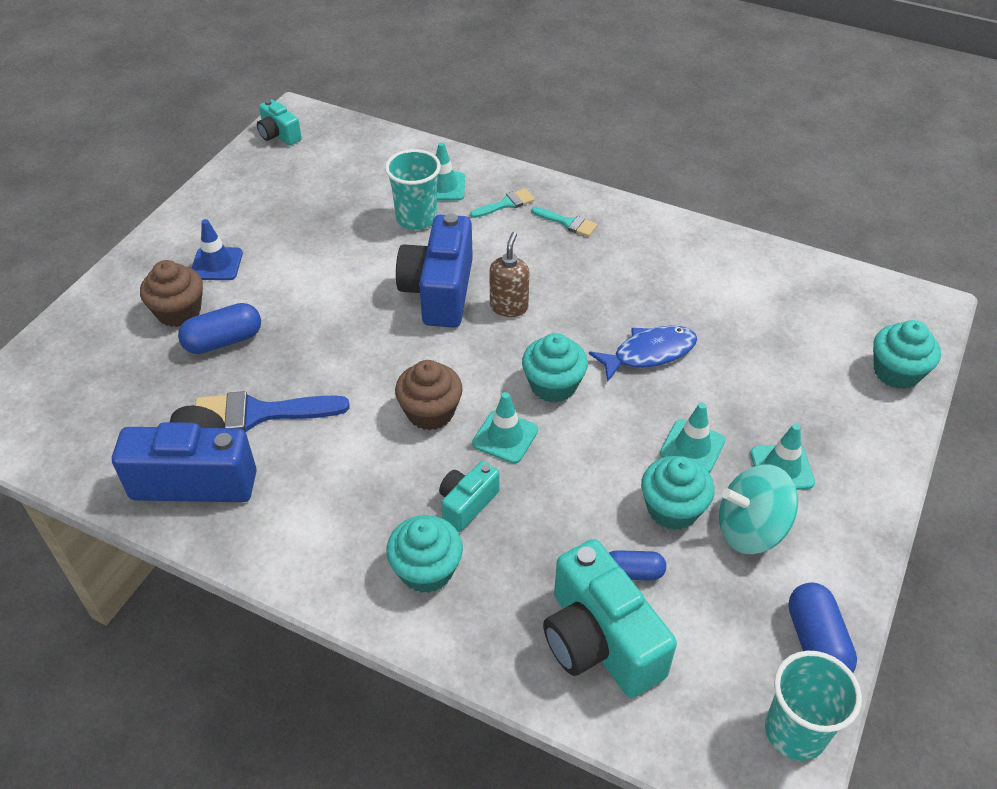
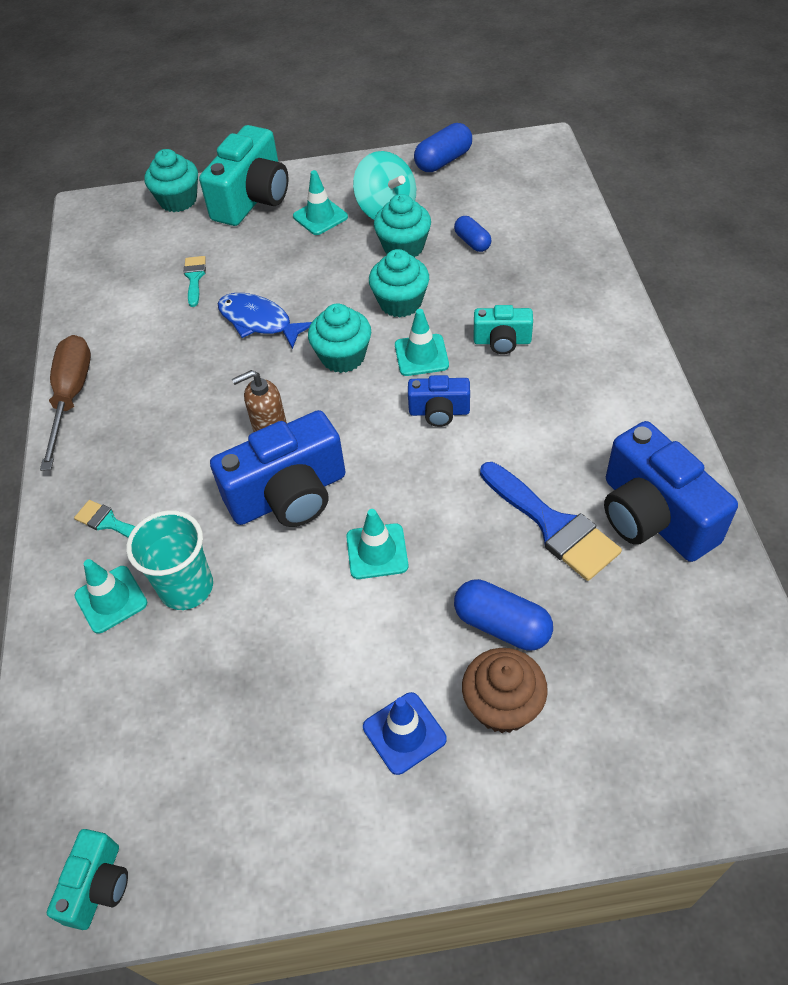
camera: 120 degrees left, 5 degrees up
(426, 570) = (574, 330): turquoise cupcake -> turquoise cupcake (400, 303)
(430, 412) = (439, 412): brown cupcake -> blue camera
(567, 223) = (112, 456): turquoise brush -> turquoise brush (194, 278)
(599, 641) = (535, 233): turquoise camera -> turquoise camera (253, 199)
(652, 222) = (71, 397): none -> brown screwdriver
(692, 447) = (339, 261): turquoise traffic cone -> turquoise traffic cone (377, 551)
(795, 732) = (507, 149): turquoise cup -> none

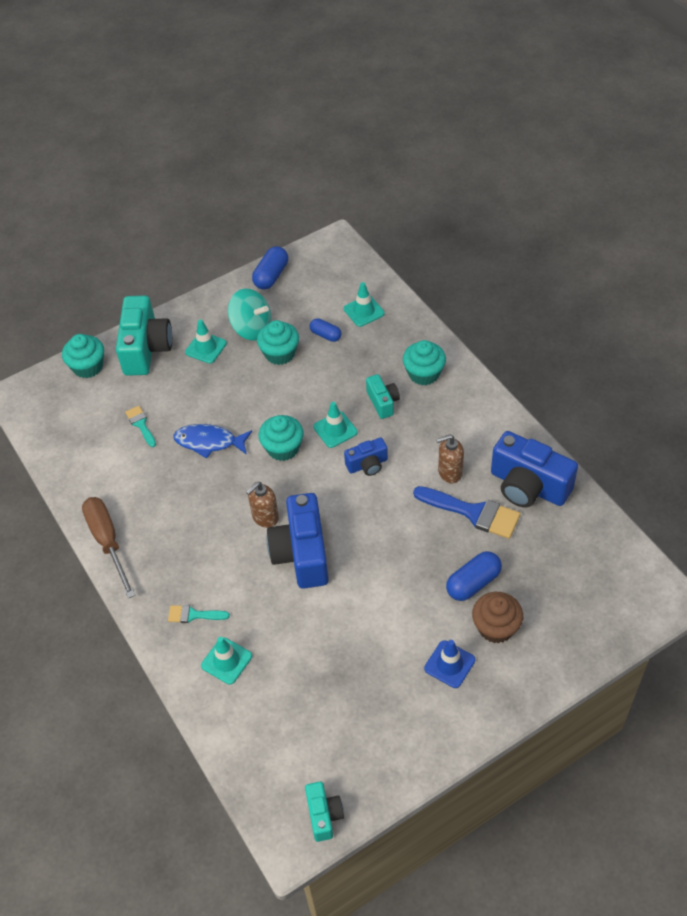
camera: 25 degrees left, 0 degrees up
(186, 587) = (271, 635): turquoise cup -> none
(289, 495) = (302, 553): blue camera -> blue camera turned 135 degrees clockwise
(377, 551) = (377, 568): turquoise traffic cone -> turquoise traffic cone (364, 311)
(400, 303) = (300, 396): turquoise cupcake -> turquoise cupcake (424, 374)
(501, 625) = (473, 583): blue capsule -> blue capsule turned 45 degrees counterclockwise
(502, 341) = (383, 402): turquoise camera -> turquoise camera turned 90 degrees counterclockwise
(546, 459) = (449, 472): none -> brown soap dispenser

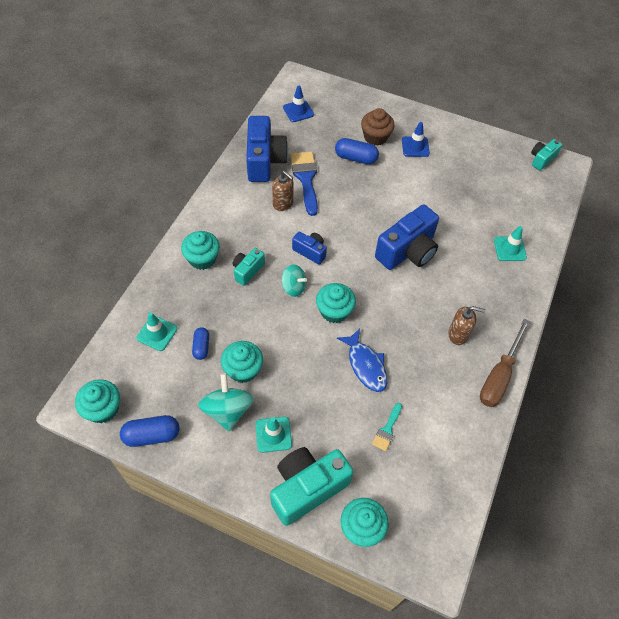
camera: 130 degrees left, 5 degrees up
(194, 615) = (499, 285): turquoise brush -> none
(265, 517) = (399, 288): brown soap dispenser -> brown soap dispenser (458, 335)
(319, 256) = (103, 409): none -> turquoise cupcake
(335, 429) = (293, 287): turquoise traffic cone -> turquoise spinning top
(597, 564) = (298, 111): none -> blue traffic cone

